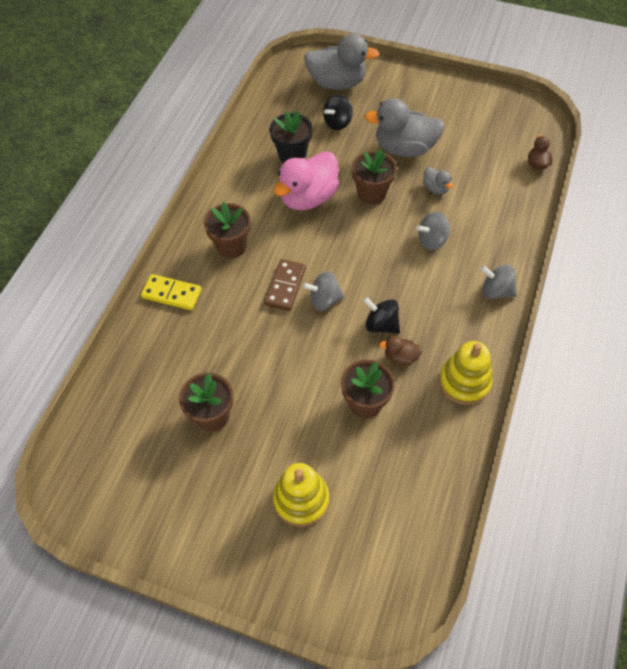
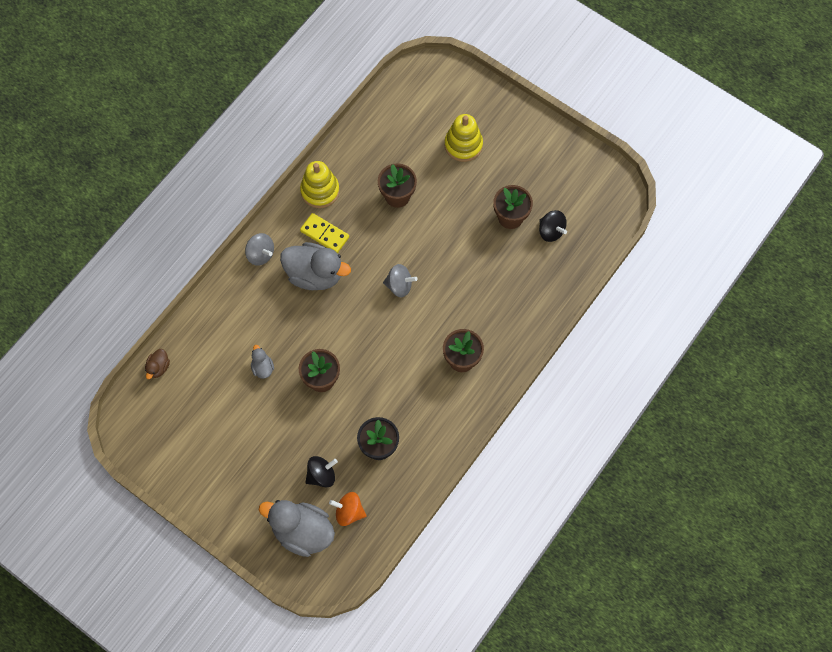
camera: 165 degrees left, 10 degrees up
(171, 294) = (522, 327): yellow domino -> yellow domino (324, 234)
(285, 286) = (427, 307): brown domino -> none
(301, 104) = (349, 512): none -> orange spinning top
(308, 197) = (380, 391): pink duck -> none
(381, 324) = (362, 252): black spinning top -> black spinning top (551, 231)
(400, 357) = (358, 222): brown duck -> none
(404, 148) = (270, 422): grey duck -> grey duck (315, 274)
(432, 240) = (290, 315): grey spinning top -> none

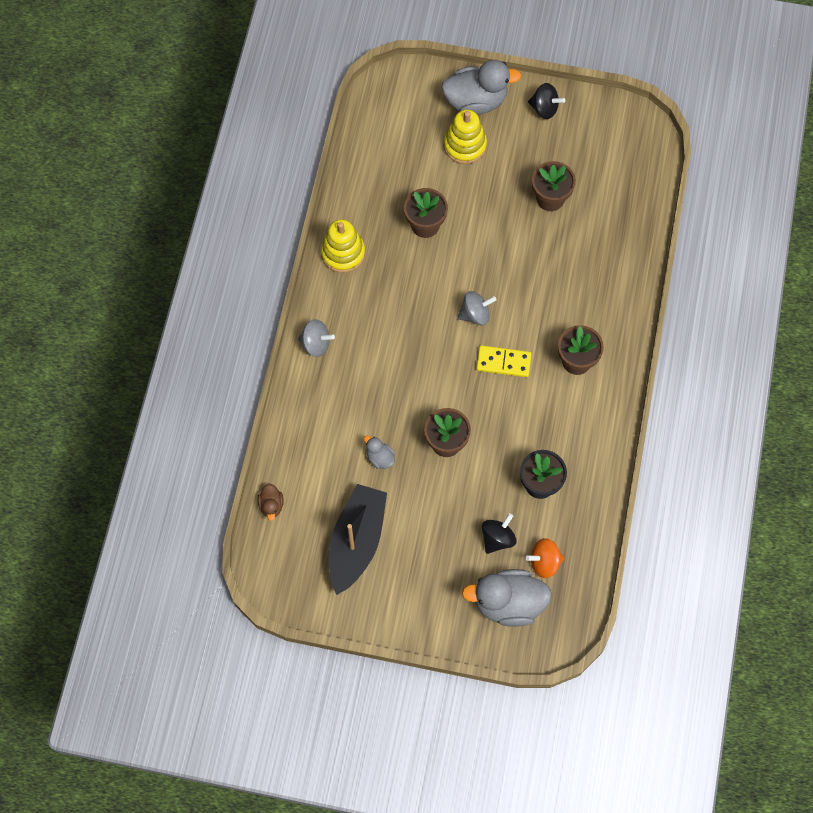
camera: 25 degrees left, 0 degrees up
(209, 426) = (356, 541): none -> black boat
(315, 274) = (383, 340): grey duck -> grey duck (476, 101)
(324, 234) = (371, 295): yellow domino -> yellow domino (503, 362)
(551, 231) = (597, 195): black spinning top -> black spinning top (544, 108)

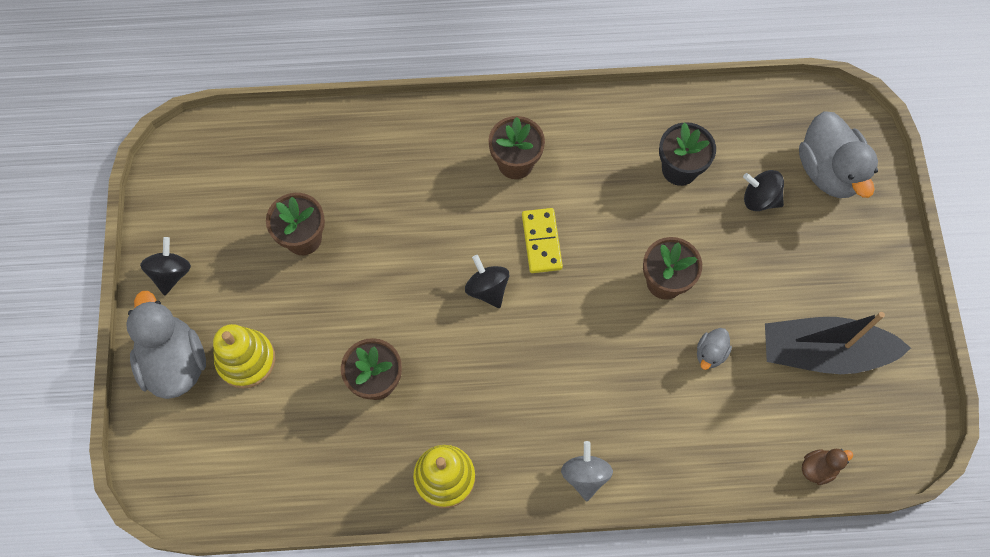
camera: 105 degrees left, 0 degrees up
(475, 314) = (487, 289): grey spinning top -> black spinning top
(544, 562) = (768, 145): orange spinning top -> none

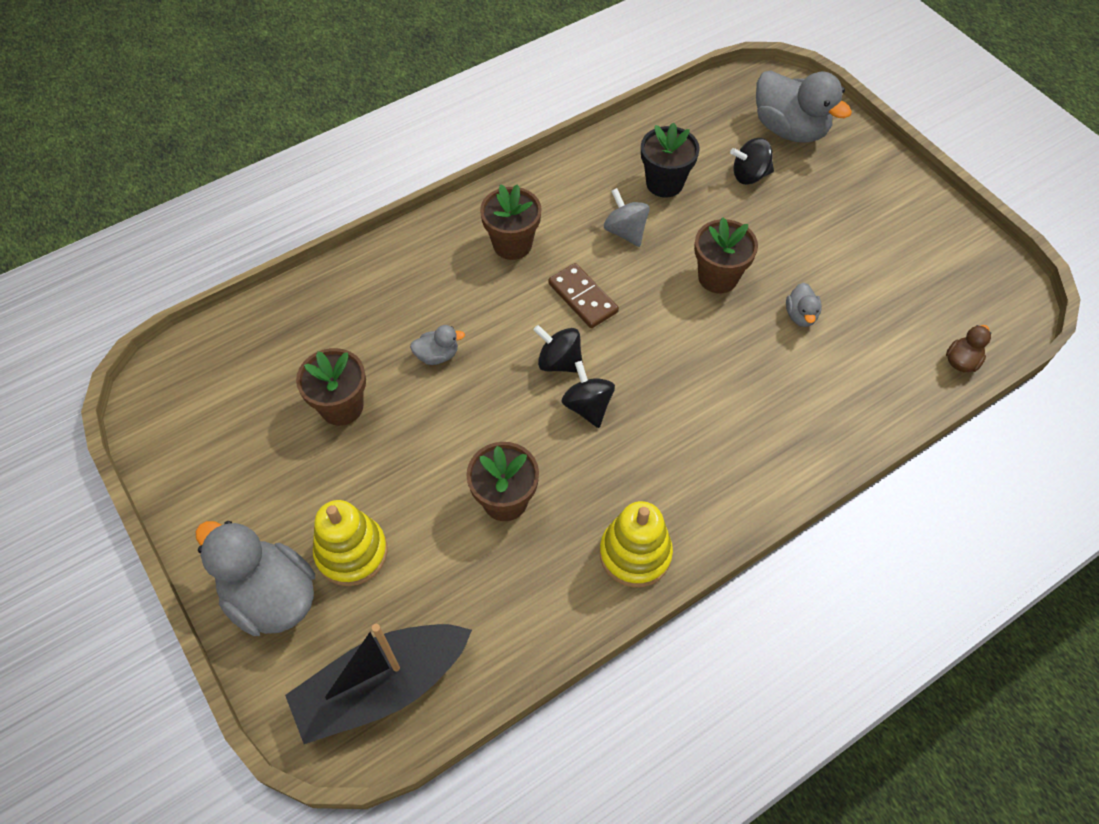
camera: 30 degrees left, 10 degrees down
(171, 273) = (214, 510): black spinning top -> black spinning top (587, 406)
(398, 232) = (437, 355): none -> grey duck
(541, 242) = (582, 298): yellow domino -> brown domino
(585, 475) = (767, 477): grey spinning top -> grey spinning top (625, 231)
(823, 352) = (893, 267): black boat -> black boat (382, 686)

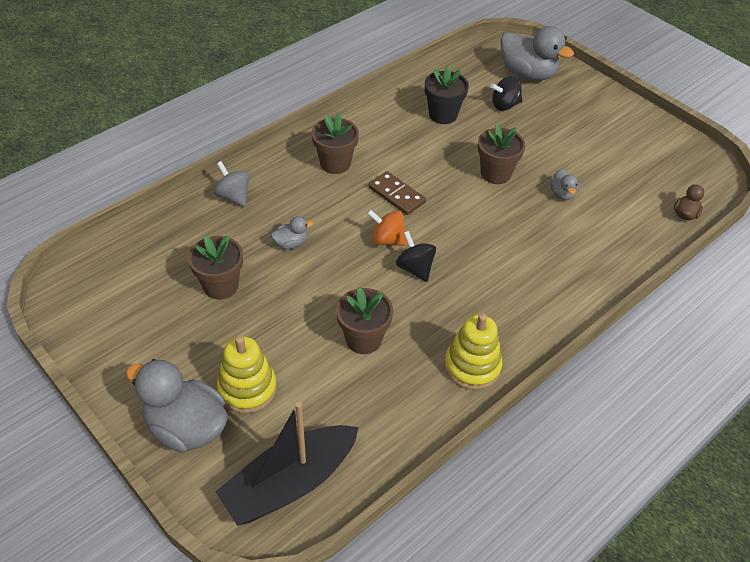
camera: 10 degrees left, 10 degrees down
(559, 362) = (387, 240): black spinning top -> orange spinning top
(625, 231) = (420, 148): grey spinning top -> grey spinning top (233, 196)

